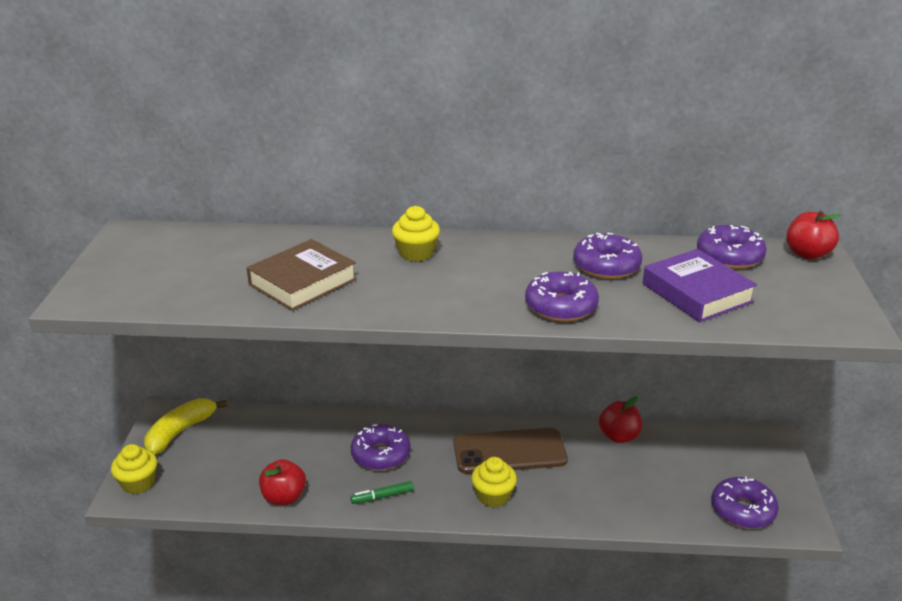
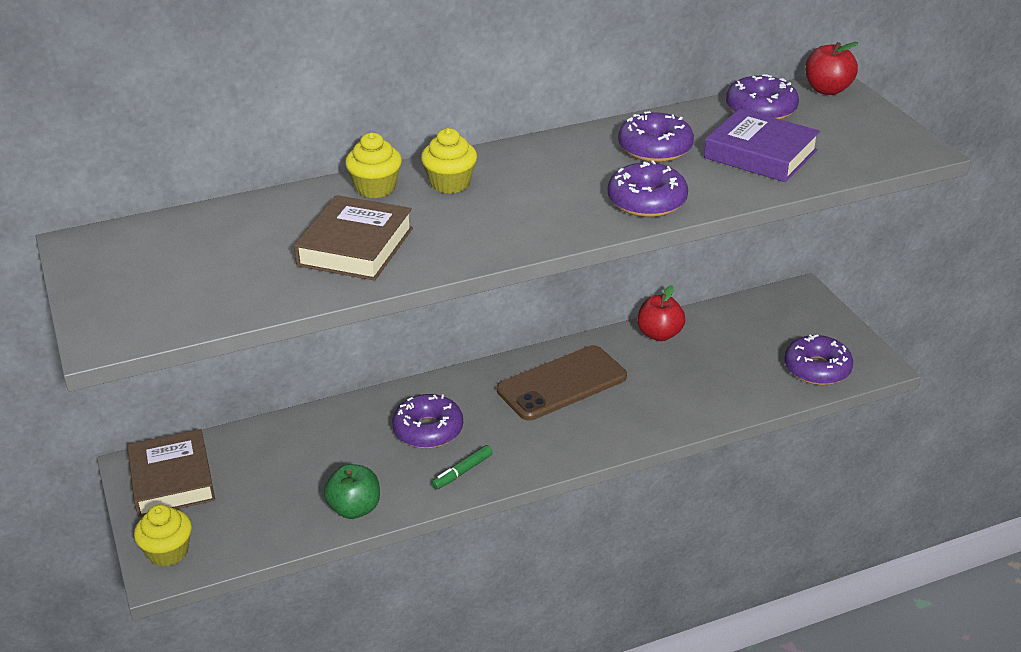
camera: 25 degrees left, 5 degrees up
(180, 432) = (172, 480): yellow banana -> brown book
(284, 497) = (354, 508): red apple -> green apple
(493, 496) = (577, 433): yellow cupcake -> yellow cupcake (375, 188)

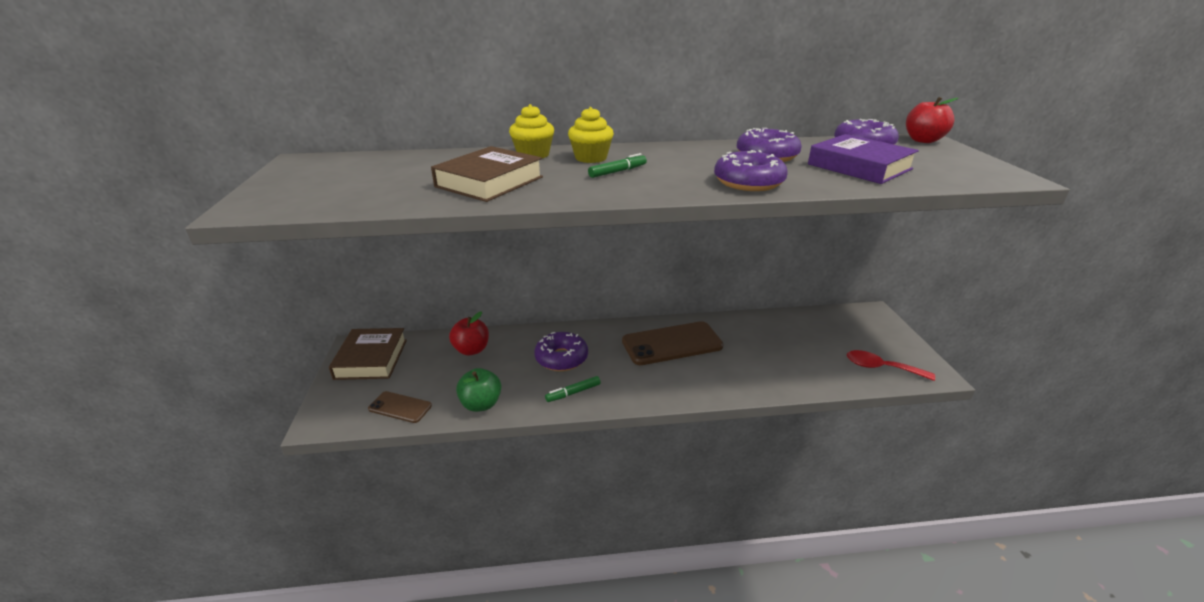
camera: 15 degrees right, 5 degrees down
(168, 552) = (334, 408): yellow cupcake -> none
(253, 533) = (400, 407): none -> brown phone
(494, 205) = (617, 171): none -> green marker
(659, 334) = (756, 323): red apple -> red apple (471, 350)
(817, 369) = (881, 368): purple donut -> red spoon

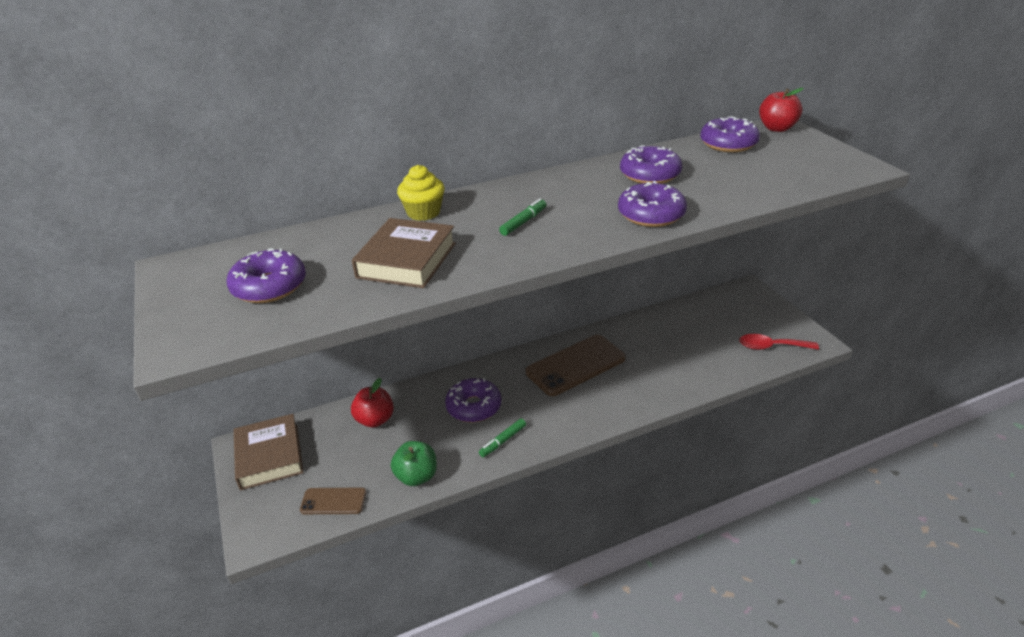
camera: 15 degrees left, 5 degrees up
(359, 182) = (269, 286): none -> purple donut
(591, 158) = (485, 207): yellow cupcake -> none
(859, 167) = (736, 175): purple book -> none

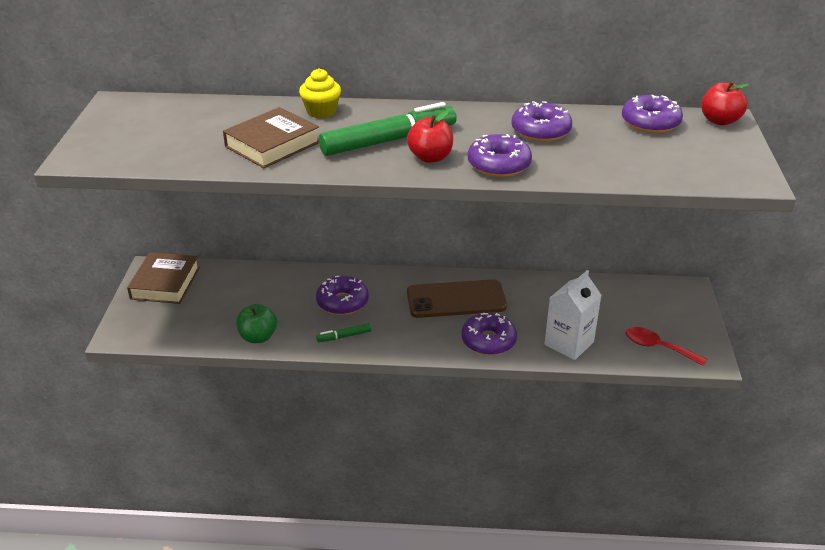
camera: 25 degrees right, 0 degrees up
(269, 286) = (164, 135): purple donut -> purple donut (488, 341)
(333, 501) = (186, 331): brown phone -> none
(375, 420) = (259, 284): red apple -> red apple (430, 157)
(523, 222) = (389, 141): green marker -> green marker, size x2.33
(702, 370) = (569, 343): none -> white carton

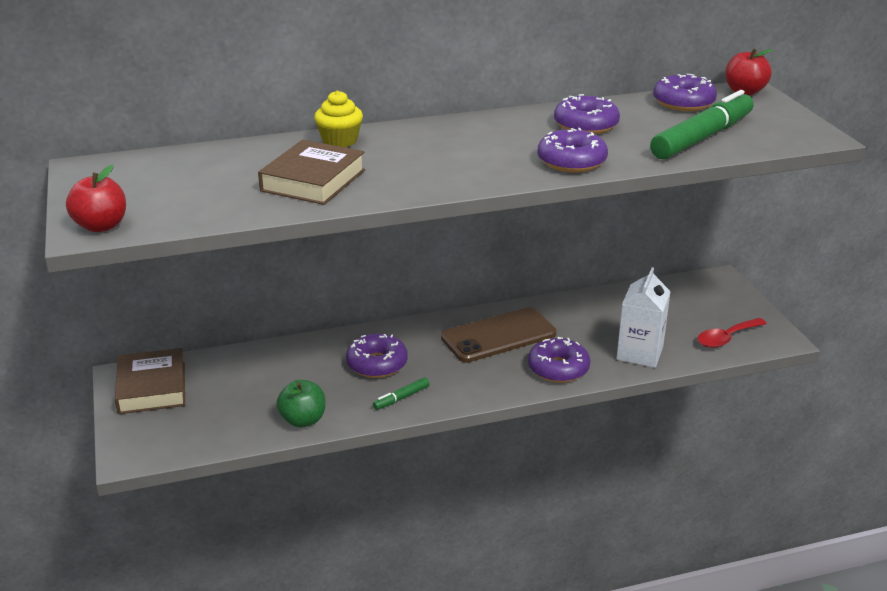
camera: 20 degrees left, 5 degrees down
(389, 141) = (439, 157): green marker -> green marker (702, 137)
(430, 157) = (496, 166): red apple -> red apple (101, 226)
(658, 347) = (726, 338): red spoon -> red spoon turned 45 degrees counterclockwise

